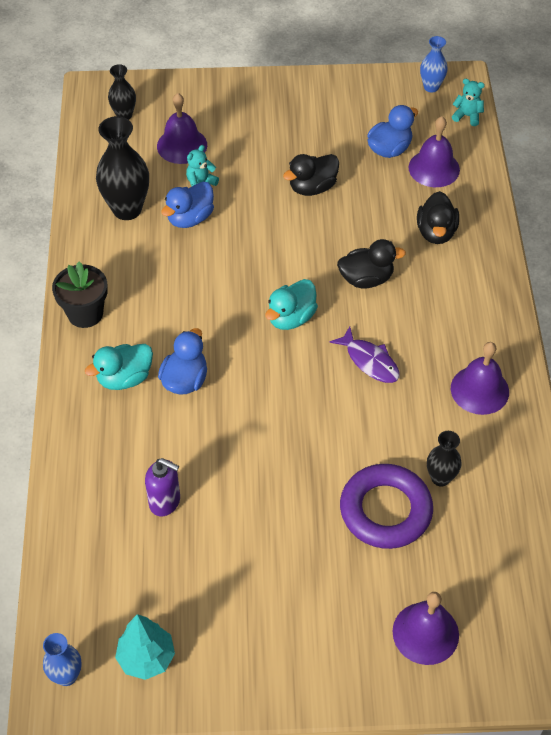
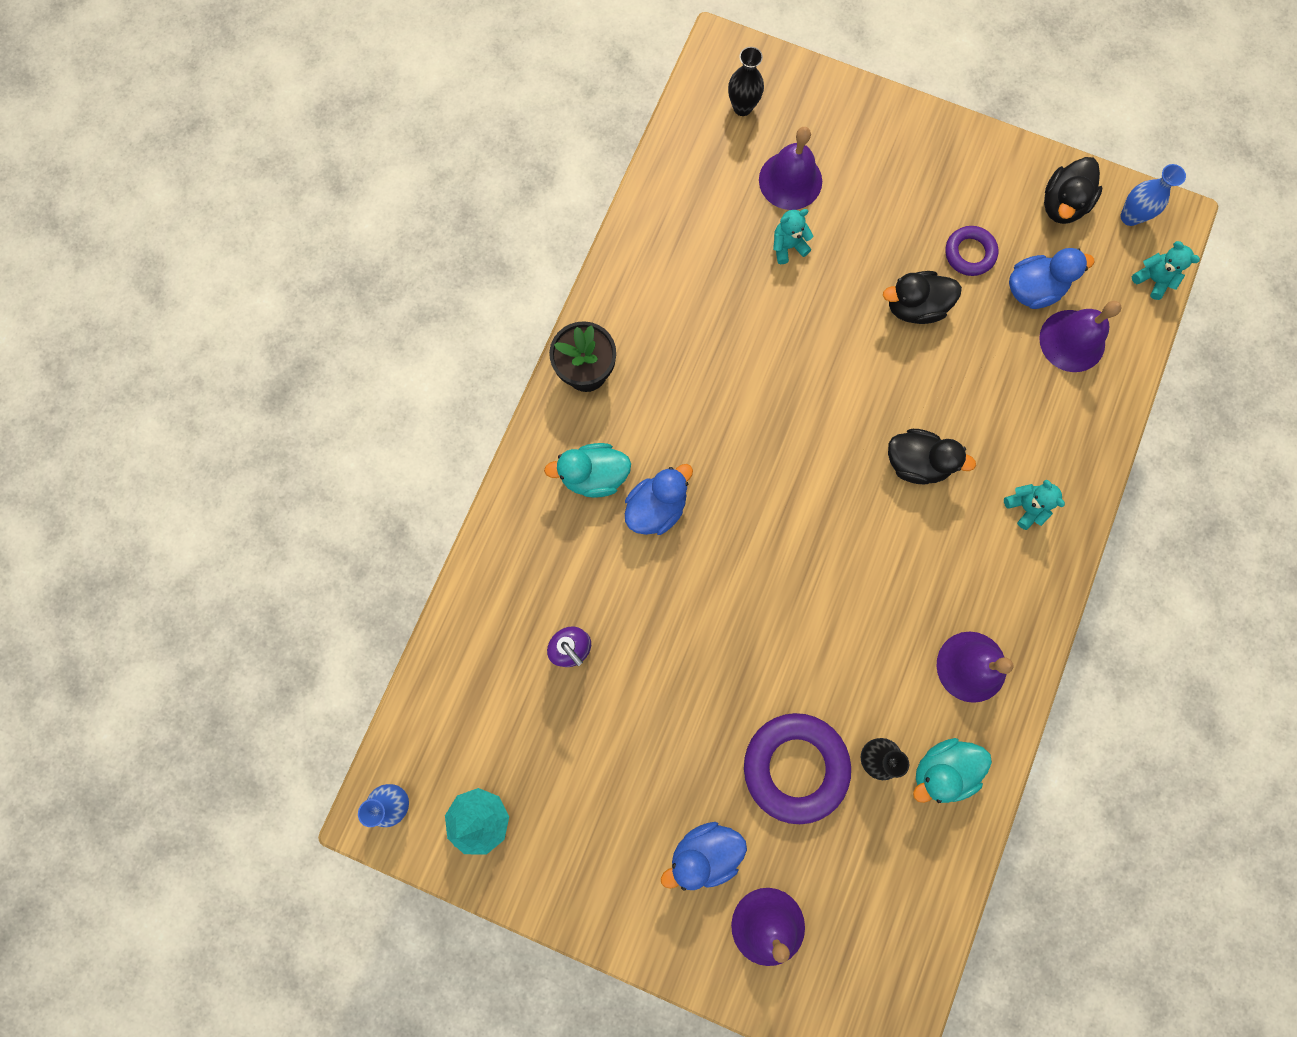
camera: 25 degrees right, 25 degrees up
(127, 209) = (689, 247): black vase -> none
(190, 218) = (755, 290): blue duck -> blue duck (705, 852)
(291, 318) = (807, 477): turquoise duck -> turquoise duck (942, 769)
(333, 144) = (969, 253): none -> purple ring
(369, 361) = (867, 574): purple fish -> none
(436, 232) = (1028, 434): black duck -> black duck (1062, 204)
(459, 276) = (1025, 507): none -> turquoise teddy bear

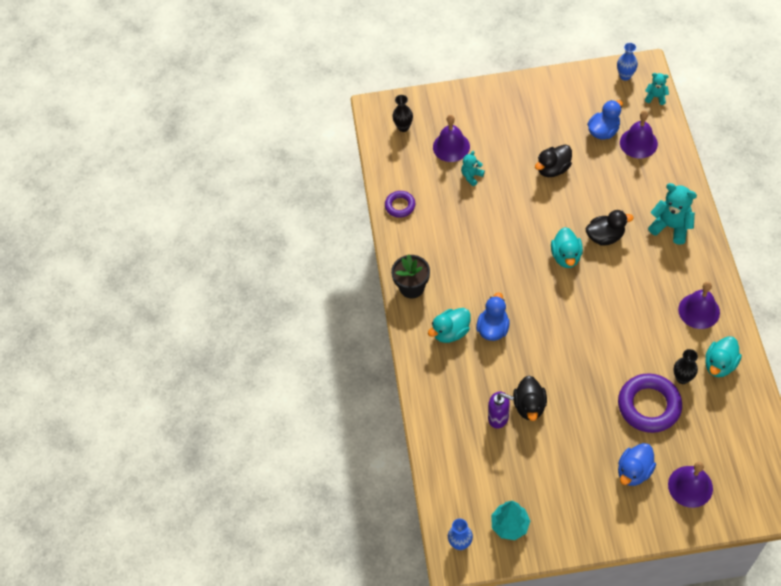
camera: 25 degrees left, 20 degrees down
(837, 459) = (566, 256): none -> turquoise duck
(969, 253) = (562, 132): purple ring -> purple ring (400, 206)
(1025, 507) = (671, 226): turquoise teddy bear -> turquoise teddy bear, size x1.77
(1062, 204) = (589, 88): black duck -> black duck (529, 406)

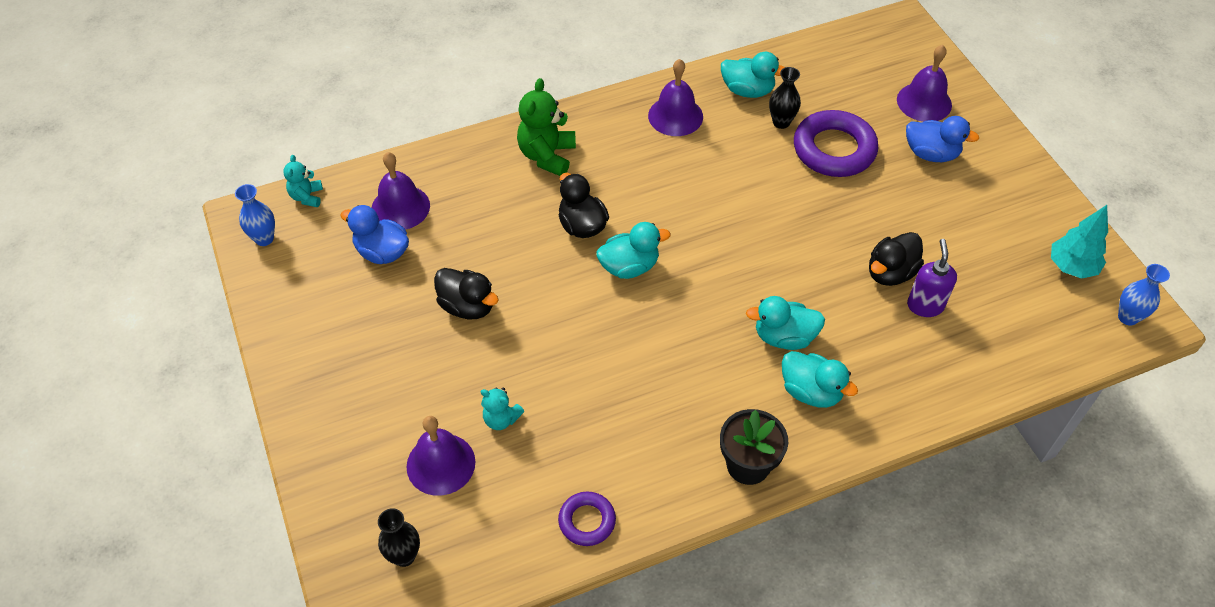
camera: 110 degrees left, 5 degrees down
(493, 328) = (784, 337): blue duck -> turquoise duck
(529, 406) = (890, 273): black duck -> black duck turned 150 degrees clockwise
(671, 226) = (547, 156): turquoise teddy bear -> green teddy bear

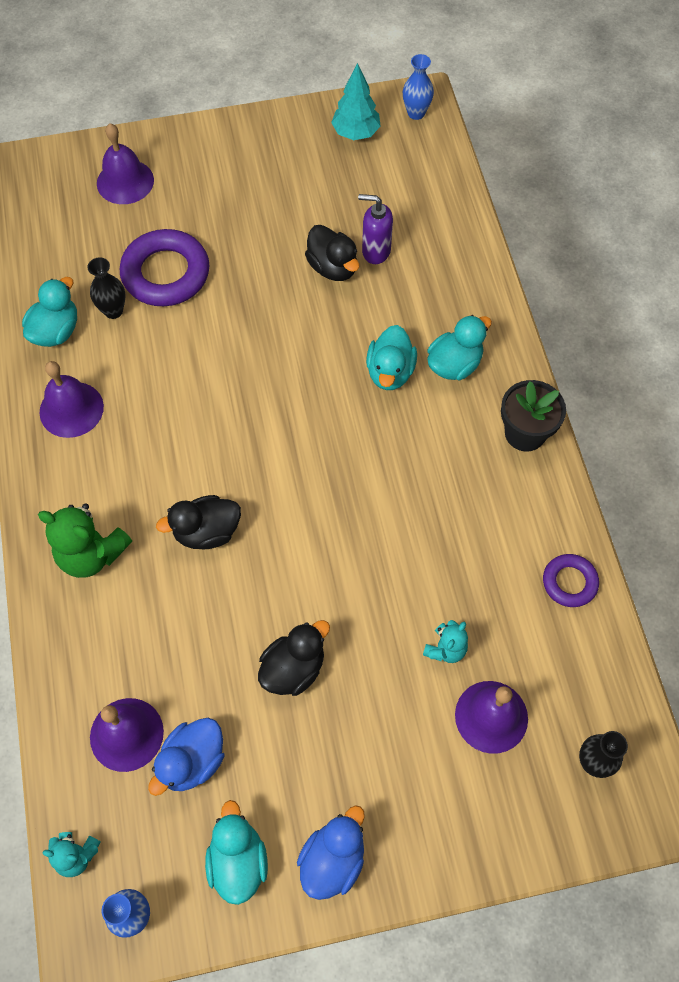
camera: 80 degrees left, 10 degrees up
(629, 266) = (275, 493): turquoise duck -> turquoise duck (238, 861)
(931, 154) = (195, 195): blue duck -> blue duck (333, 860)

